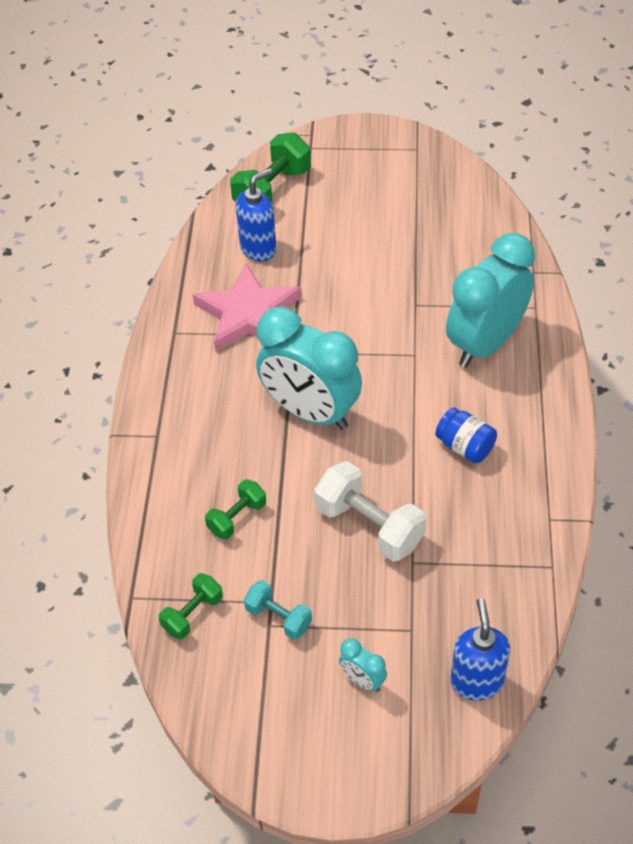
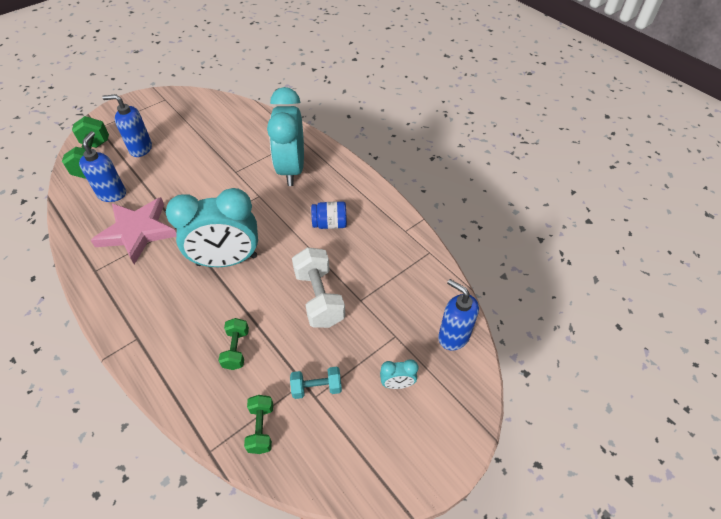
camera: 45 degrees left, 0 degrees up
(333, 206) = (140, 149): none -> blue soap dispenser
(369, 526) = (319, 298): white dumbbell -> white dumbbell turned 75 degrees clockwise

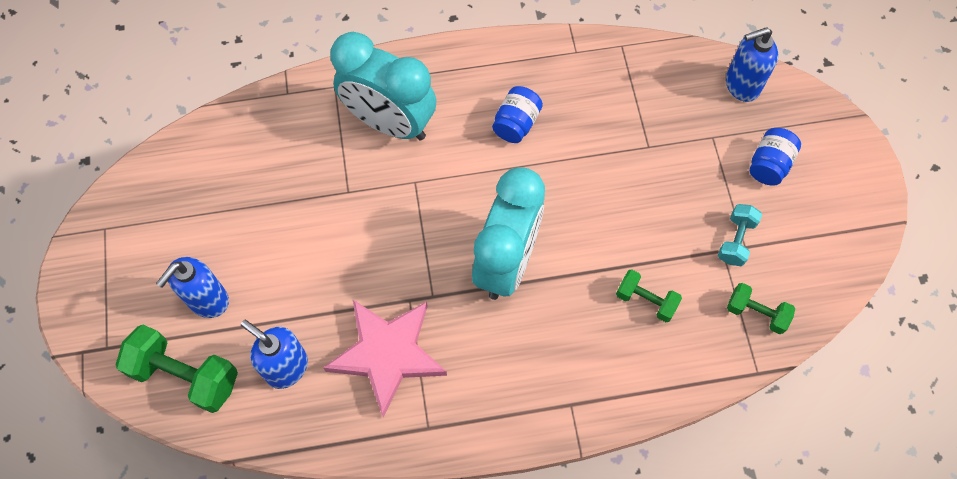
camera: 60 degrees left, 15 degrees up
(319, 298) = (622, 186): white dumbbell -> none
(397, 384) = (769, 165): turquoise clock -> blue jar

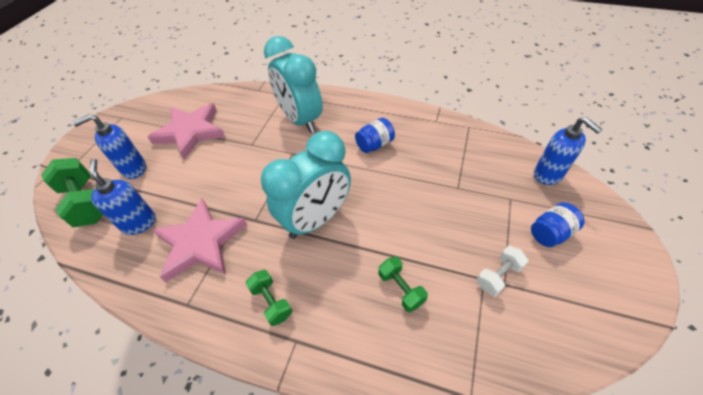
camera: 30 degrees right, 15 degrees down
(241, 208) = (190, 132): none -> pink star
(736, 240) = (498, 276): turquoise dumbbell -> white dumbbell
(741, 85) = (548, 175): blue soap dispenser -> blue soap dispenser turned 135 degrees counterclockwise
(756, 313) = (492, 342): green dumbbell -> green dumbbell (271, 302)

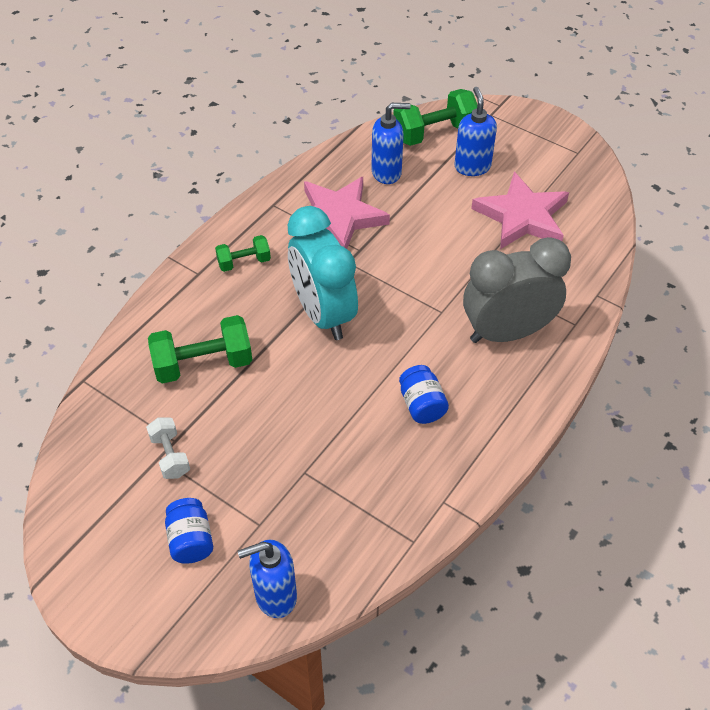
camera: 105 degrees right, 0 degrees up
(300, 120) = (507, 332): turquoise clock -> grey clock
(401, 289) = (203, 364): green dumbbell -> green dumbbell, size x1.73

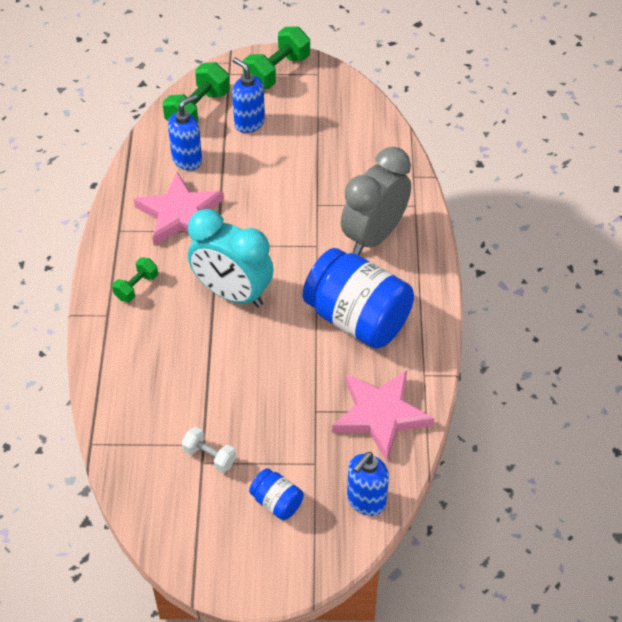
camera: 35 degrees left, 0 degrees up
(203, 364) = (174, 379): green dumbbell -> green dumbbell (277, 71)
(422, 405) = (357, 319): blue jar -> blue jar, size x2.24
(522, 216) = (317, 144): pink star -> pink star (380, 415)

